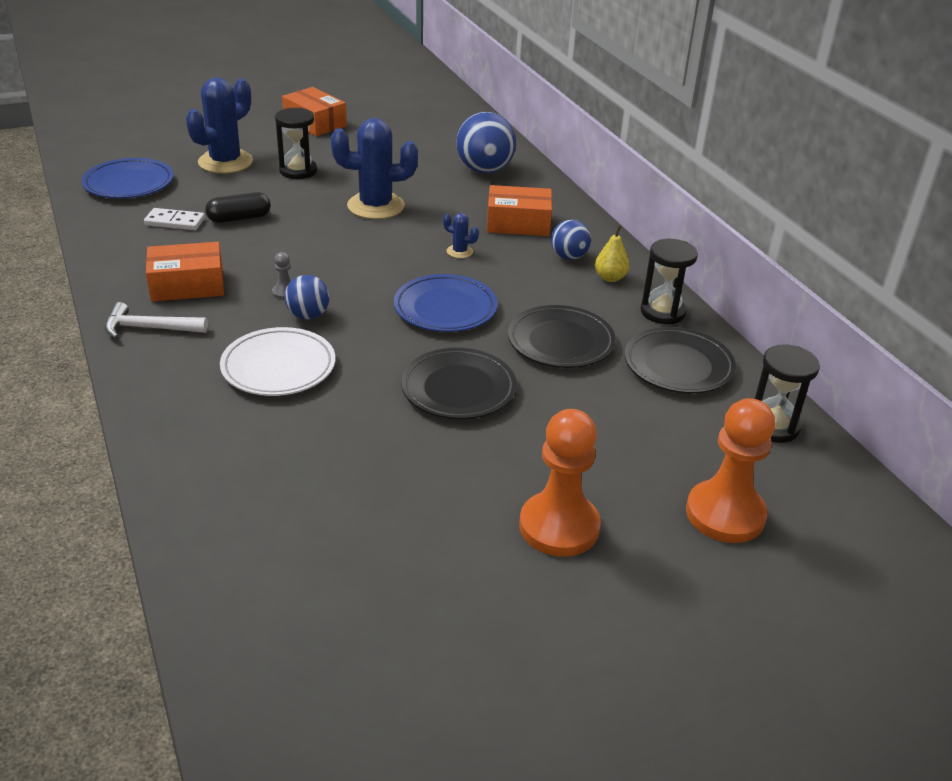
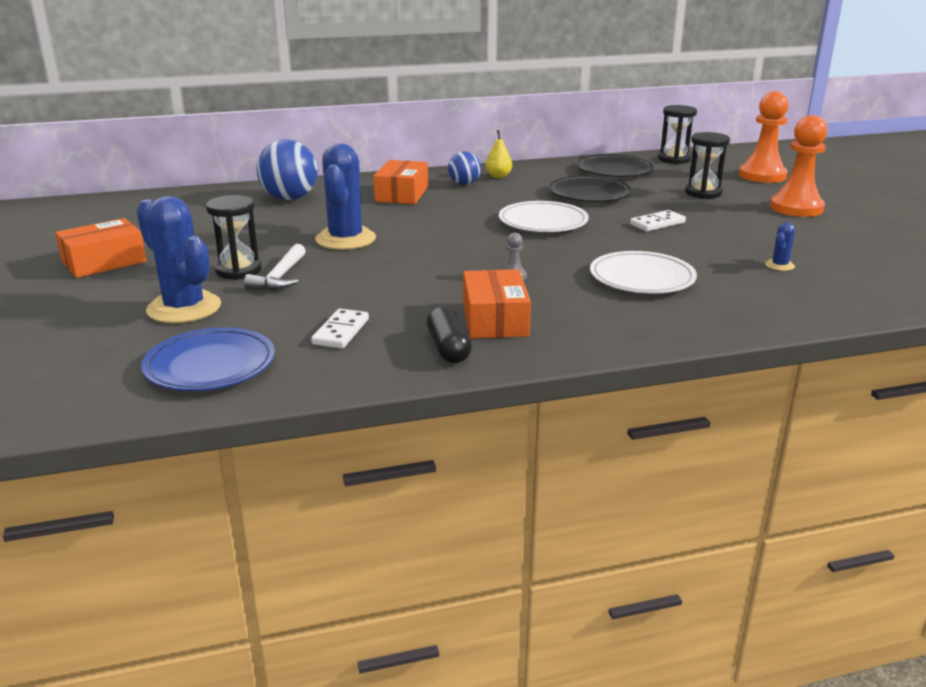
camera: 80 degrees left, 10 degrees down
(149, 328) = (583, 334): white hammer -> white hammer (280, 277)
(239, 218) = (346, 298): black capsule -> black capsule (448, 348)
(308, 315) = (555, 267): blue ball -> none
(445, 308) = (543, 222): blue plate -> white plate
(458, 389) = (657, 223): black plate -> white domino
(459, 251) = (447, 214): blue cactus -> blue cactus (779, 265)
(662, 312) = (547, 168): black hourglass -> black hourglass (703, 193)

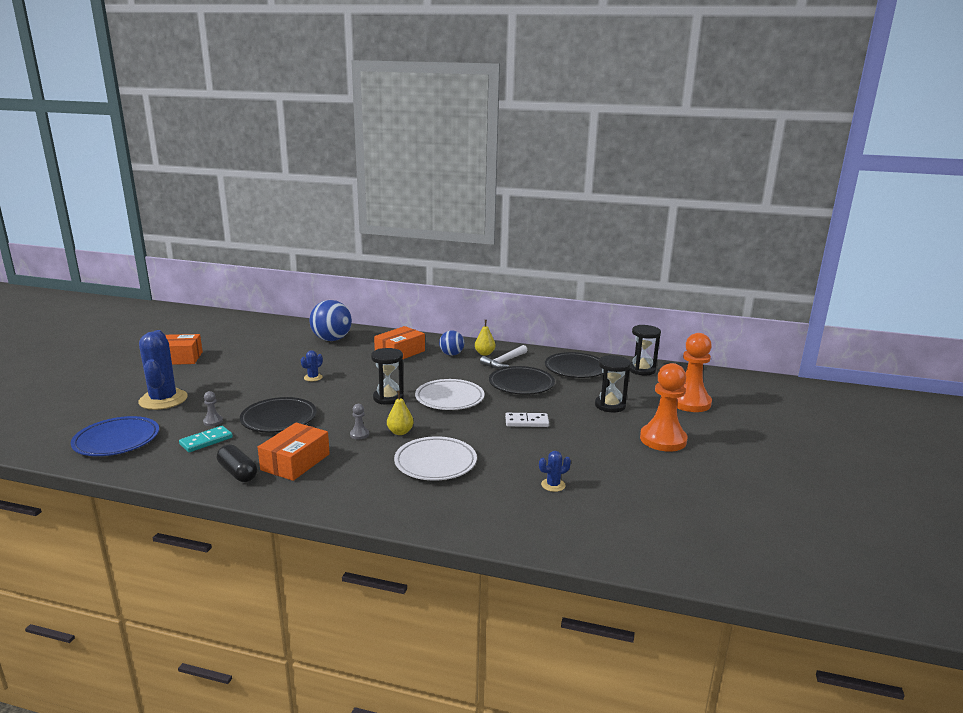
camera: 30 degrees right, 5 degrees down
(238, 270) = (225, 383): black hourglass -> black hourglass (388, 398)
(280, 277) = (238, 394): white hammer -> white hammer (504, 362)
(307, 311) = (213, 421): none -> grey pawn
(341, 332) = (206, 441): white domino -> turquoise domino
(345, 239) = (313, 377): blue cactus -> blue cactus, size x0.44
(388, 287) = (279, 419): none -> black plate
(448, 348) = (238, 472): black capsule -> black capsule turned 60 degrees counterclockwise
(553, 263) = (400, 432): none -> yellow pear

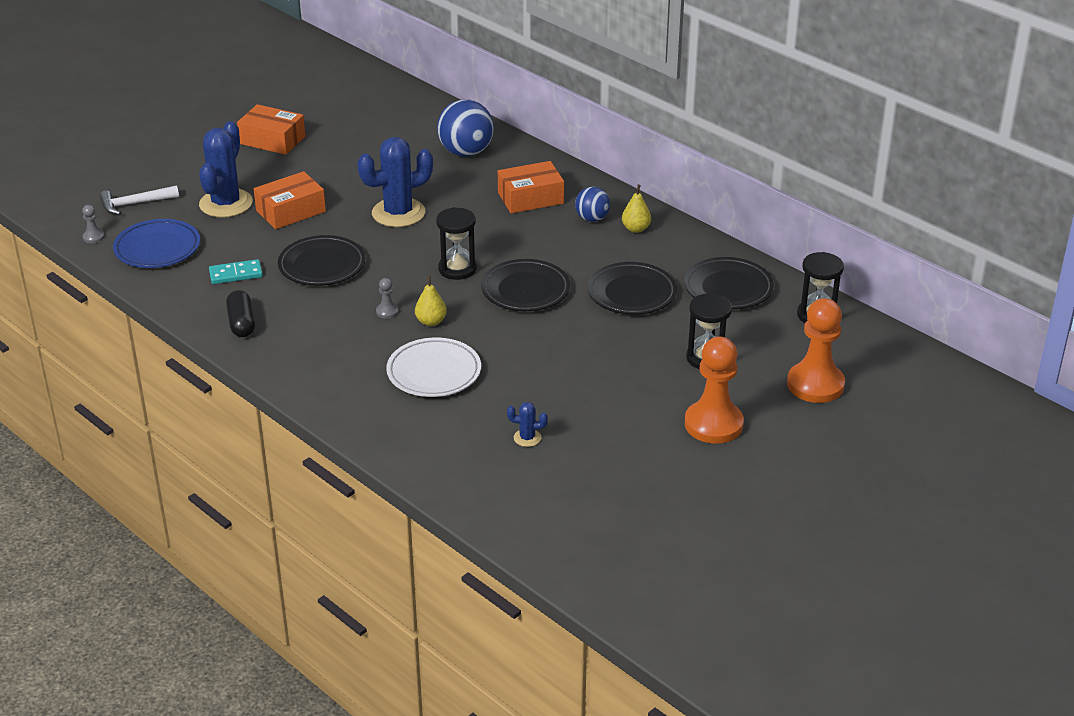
camera: 30 degrees right, 15 degrees up
(213, 421) = (256, 249): grey pawn -> grey pawn (93, 237)
(295, 462) = (301, 327): orange box -> orange box (291, 211)
(313, 377) = (398, 213): blue cactus -> blue cactus, size x2.29
(449, 398) = (525, 290): white plate -> black plate
(504, 362) = (647, 250): white hammer -> white hammer (135, 204)
(526, 422) = (581, 351): white domino -> none

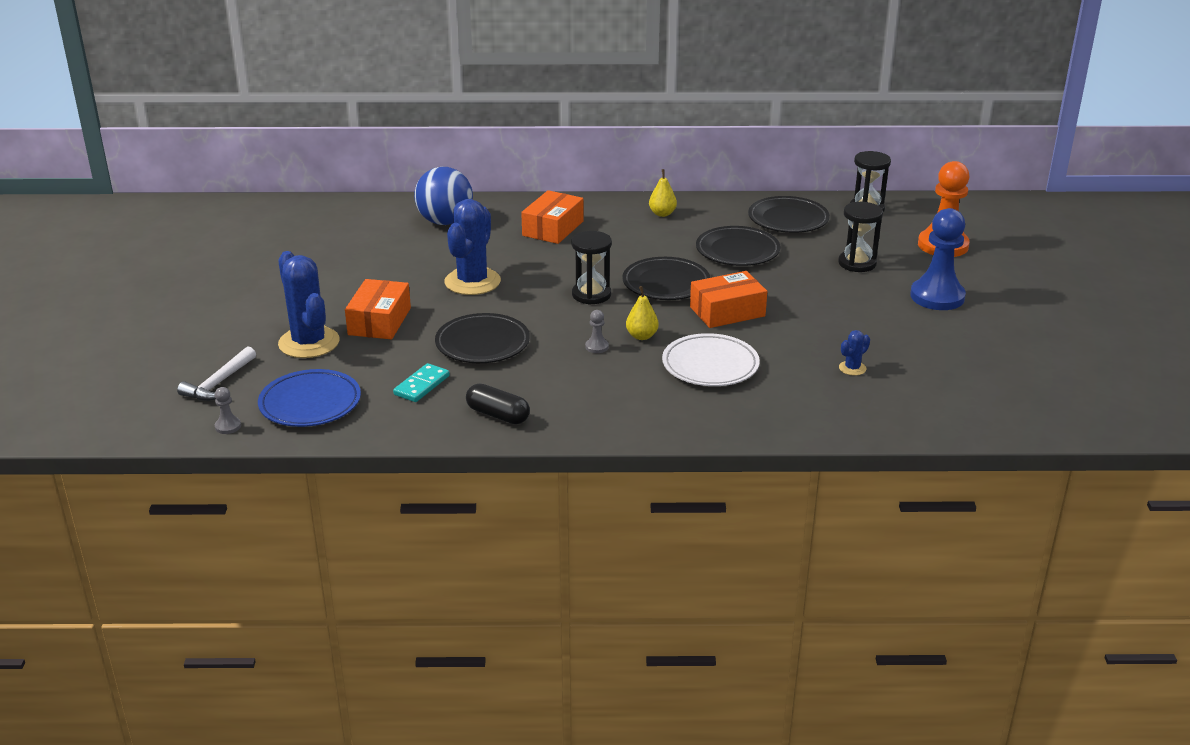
camera: 45 degrees left, 5 degrees down
(272, 140) = (260, 282): orange box -> orange box (727, 311)
(592, 218) = (621, 221): blue ball -> none
(713, 424) = (937, 297): orange pawn -> blue pawn

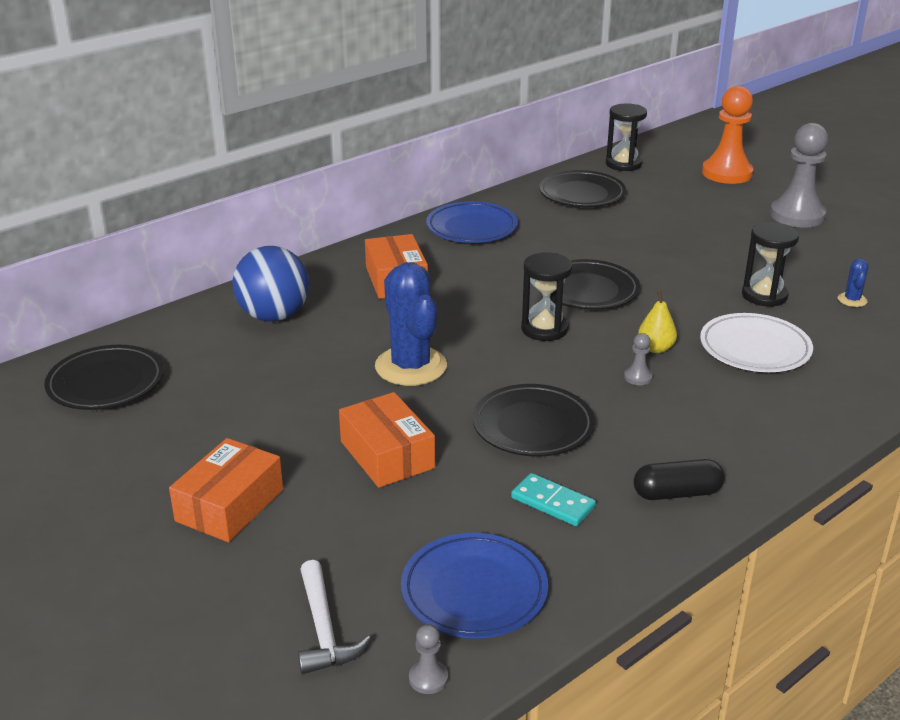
camera: 40 degrees left, 0 degrees up
(309, 343) = (349, 520): blue cactus -> none
(422, 385) = (553, 502): turquoise domino -> turquoise domino turned 45 degrees counterclockwise
(662, 214) = (471, 228): yellow pear -> blue plate
(727, 311) = (680, 294): orange box -> orange box (229, 505)
(737, 251) = (592, 237): black plate -> black plate (106, 383)
(857, 263) = (697, 211): black hourglass -> black hourglass (764, 295)
(937, 297) = (797, 215): blue pawn -> grey pawn

